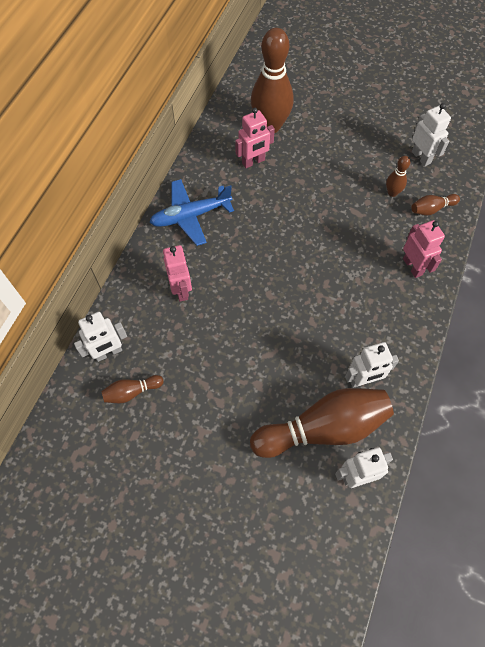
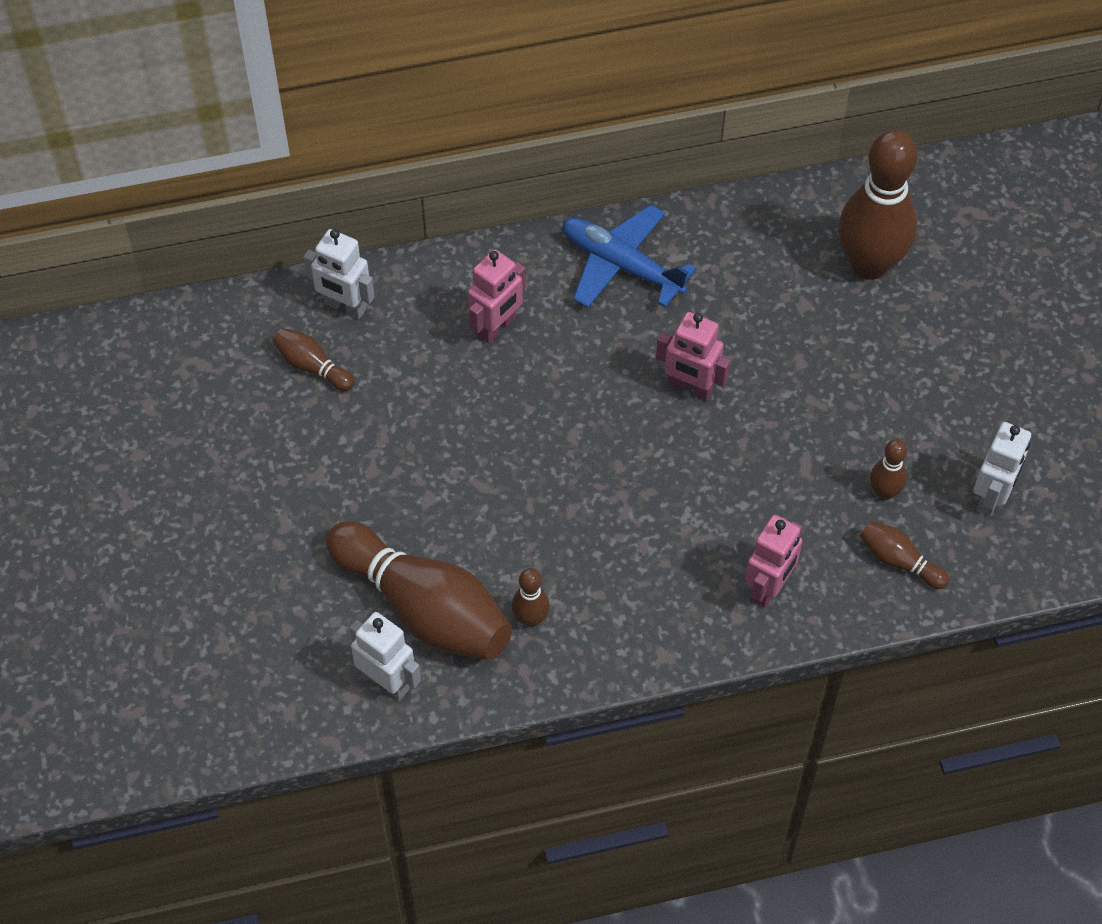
camera: 55 degrees right, 5 degrees down
(253, 162) = (782, 283): pink robot -> pink robot (690, 388)
(363, 380) = (530, 619): white robot -> brown bowling pin

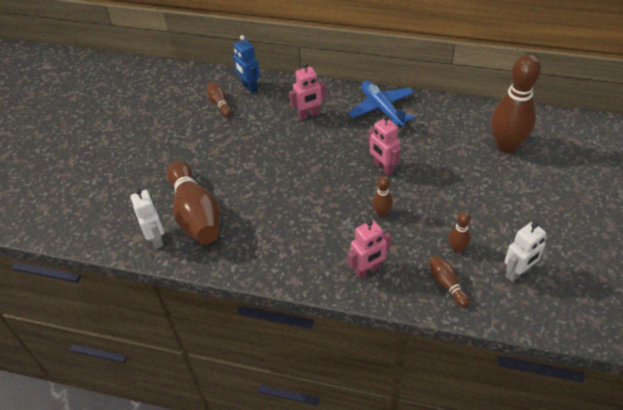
camera: 30 degrees right, 10 degrees down
(345, 307) = (249, 87): white robot -> blue robot
(530, 619) = (240, 237): brown bowling pin -> brown bowling pin (381, 213)

